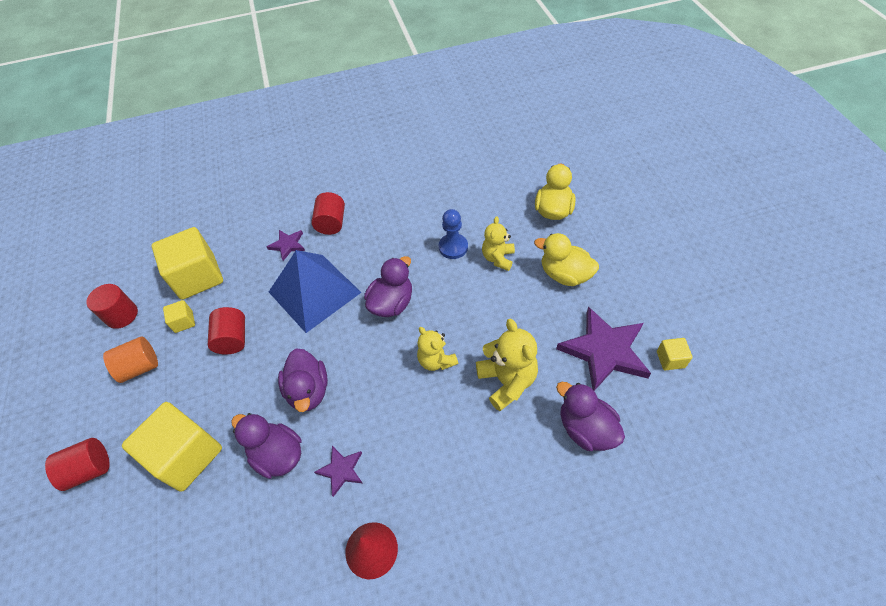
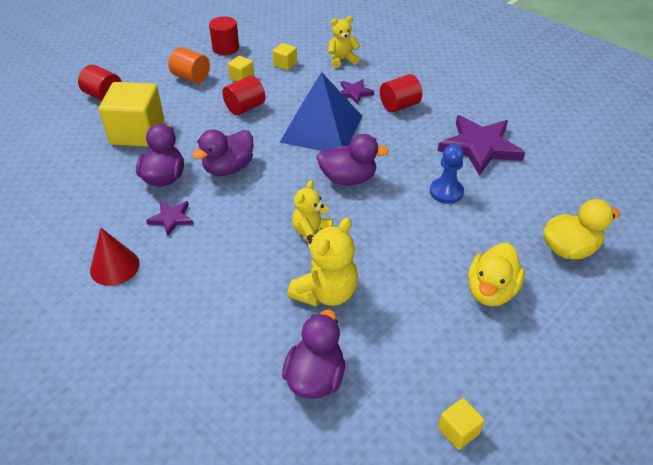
camera: 55 degrees right, 10 degrees down
(198, 277) = (285, 64): yellow cube -> yellow cube, size x0.45
(498, 258) = (463, 229): yellow teddy bear -> yellow teddy bear (342, 60)
(564, 275) = (491, 291): yellow duck -> yellow duck turned 150 degrees counterclockwise
(604, 351) = (421, 362): purple star -> purple star (480, 147)

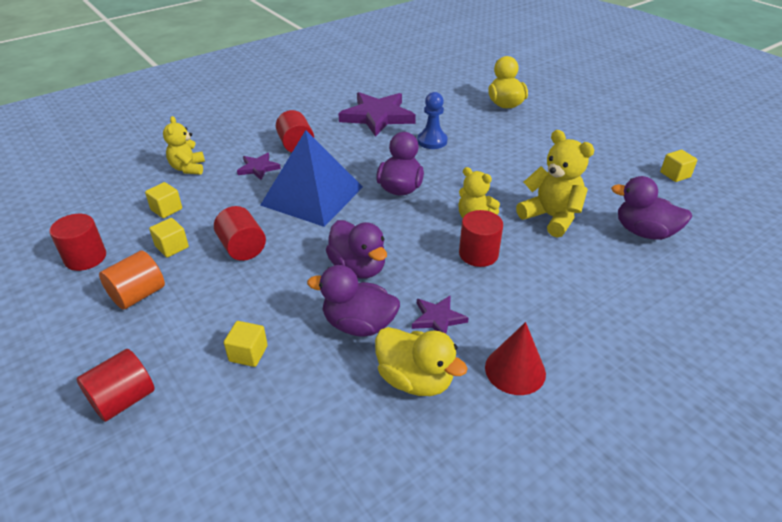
camera: 80 degrees left, 5 degrees down
(137, 133) = (248, 353): yellow cube -> yellow cube, size x0.45
(256, 238) = (478, 254): none -> red cylinder
(491, 291) = (546, 141): yellow duck -> yellow duck (415, 379)

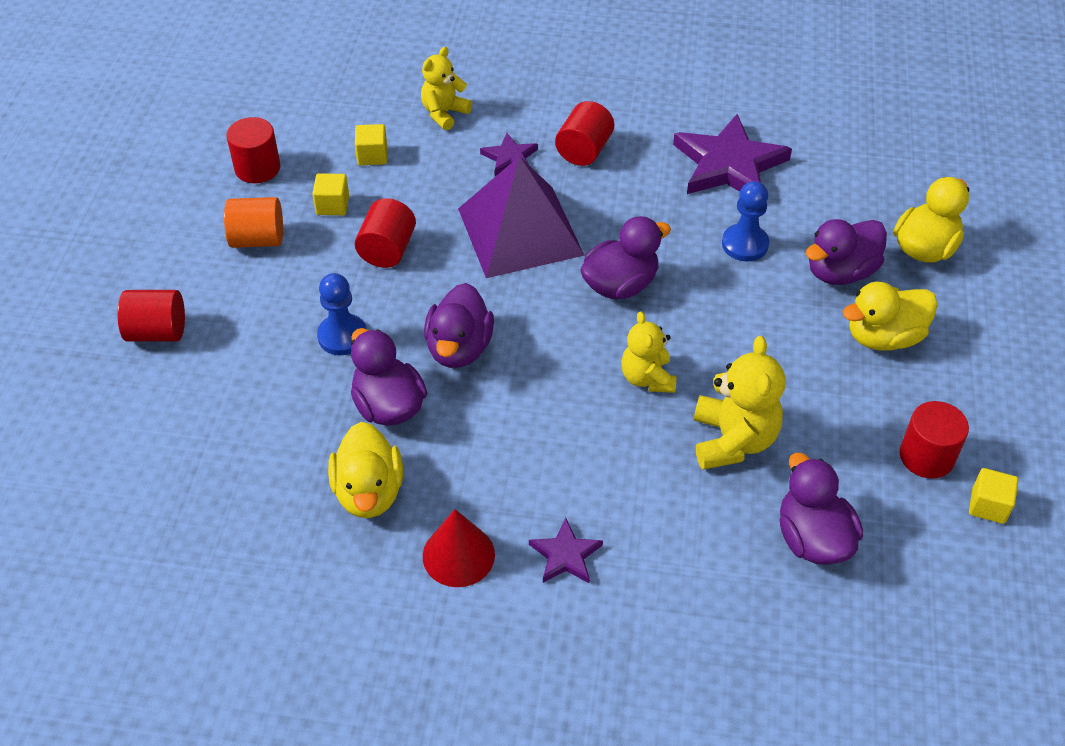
camera: 45 degrees right, 10 degrees up
(248, 353) = (276, 362): yellow cube -> none
(275, 309) = (342, 336): none -> blue pawn
(312, 196) = (520, 231): blue pyramid -> purple pyramid
(438, 318) = (460, 455): purple star -> purple star (565, 555)
(478, 254) = (590, 421): red cylinder -> red cylinder (926, 456)
(487, 129) = (840, 272): none -> purple duck
(541, 142) = (883, 337): none -> yellow duck

